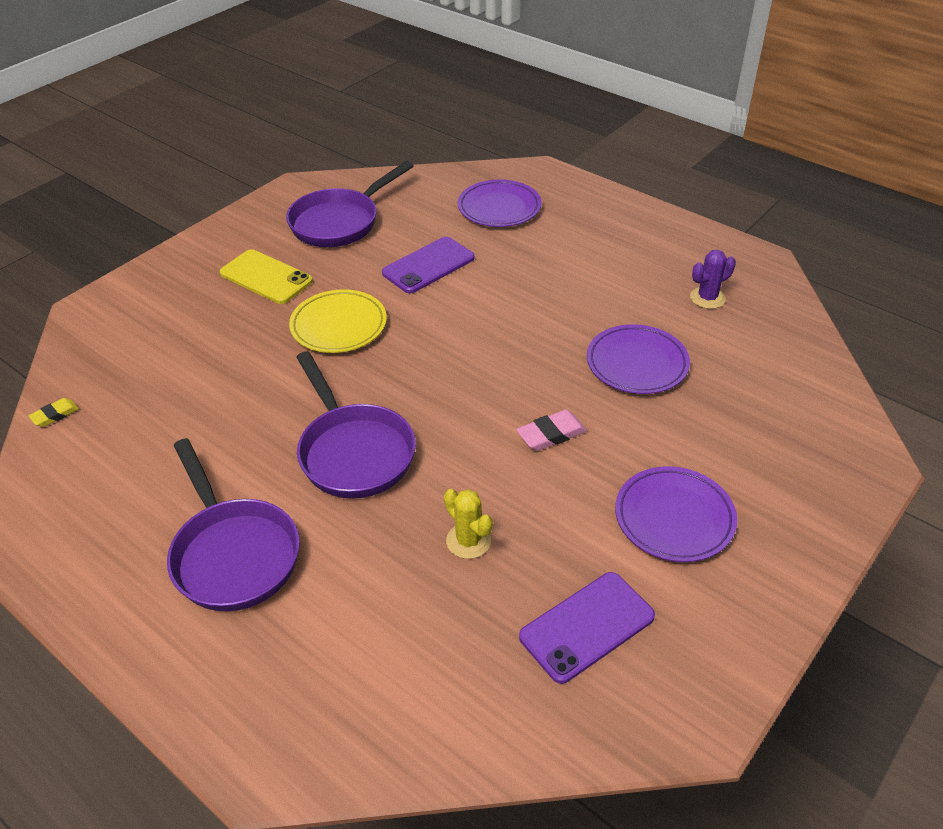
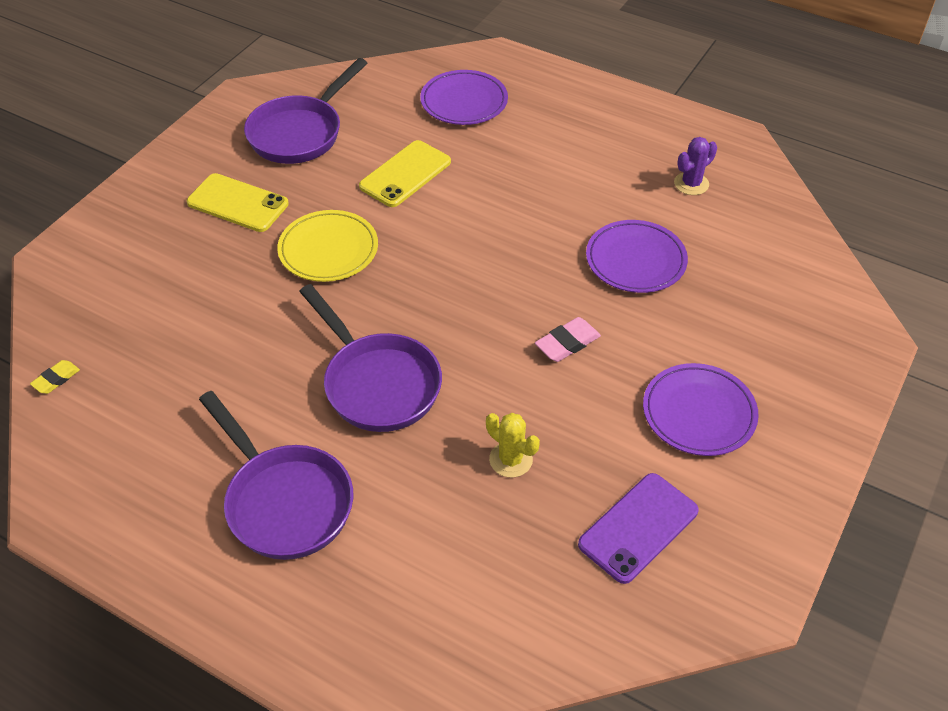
camera: 10 degrees left, 5 degrees up
(428, 265) = (405, 174): purple phone -> yellow phone

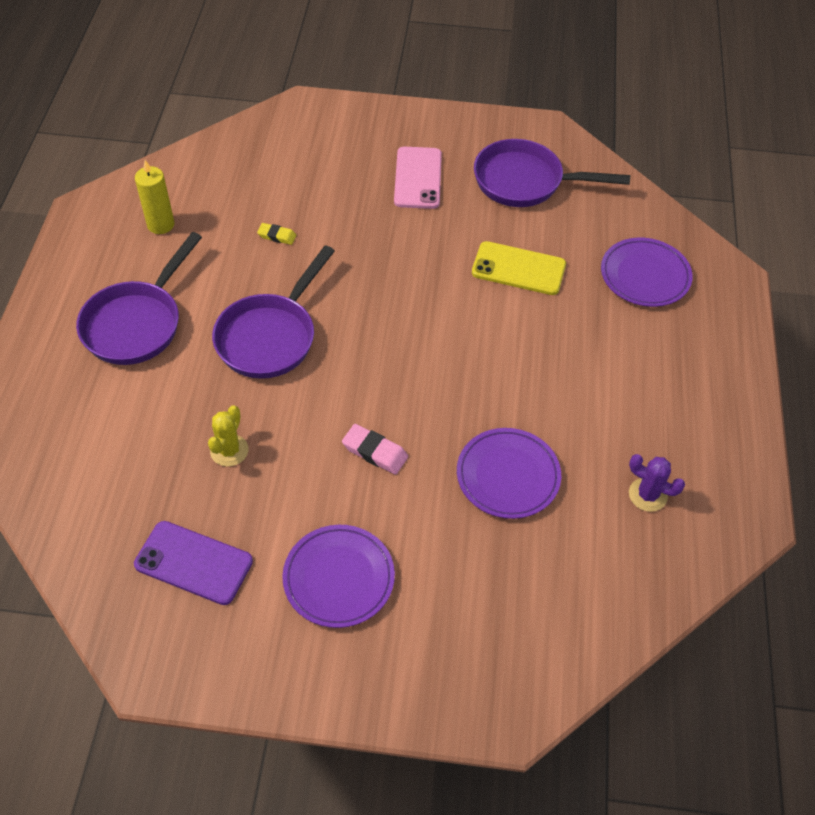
camera: 65 degrees right, 5 degrees up
(56, 379) = (194, 158): yellow eraser -> yellow eraser (277, 236)
(142, 439) = (160, 225): none -> yellow candle
(238, 203) = (418, 178): yellow phone -> pink phone
(328, 250) = (397, 253): yellow plate -> none

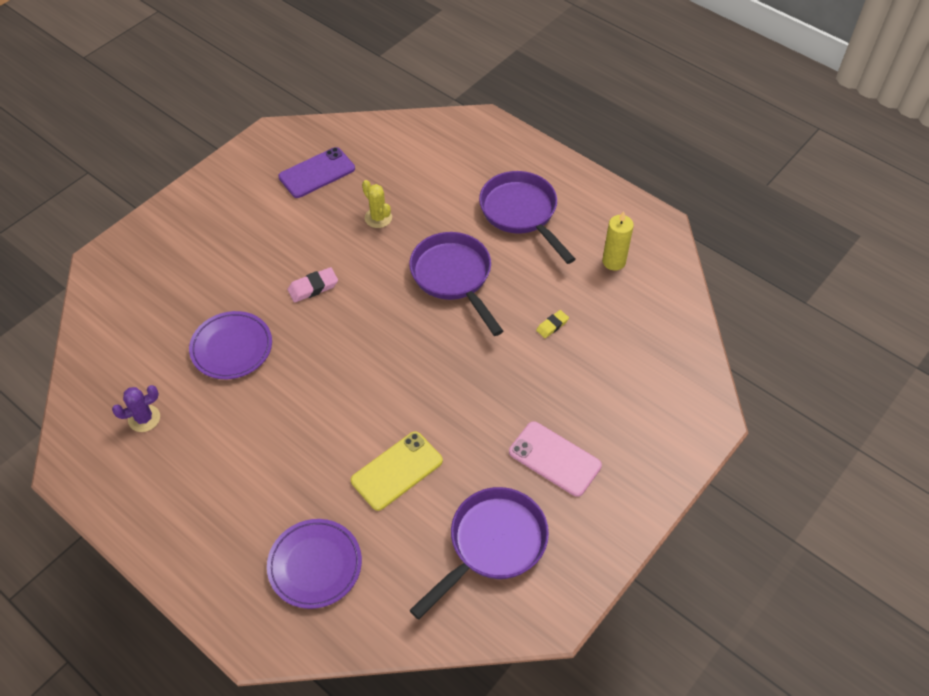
camera: 125 degrees right, 0 degrees up
(339, 578) = (247, 229): purple plate -> none

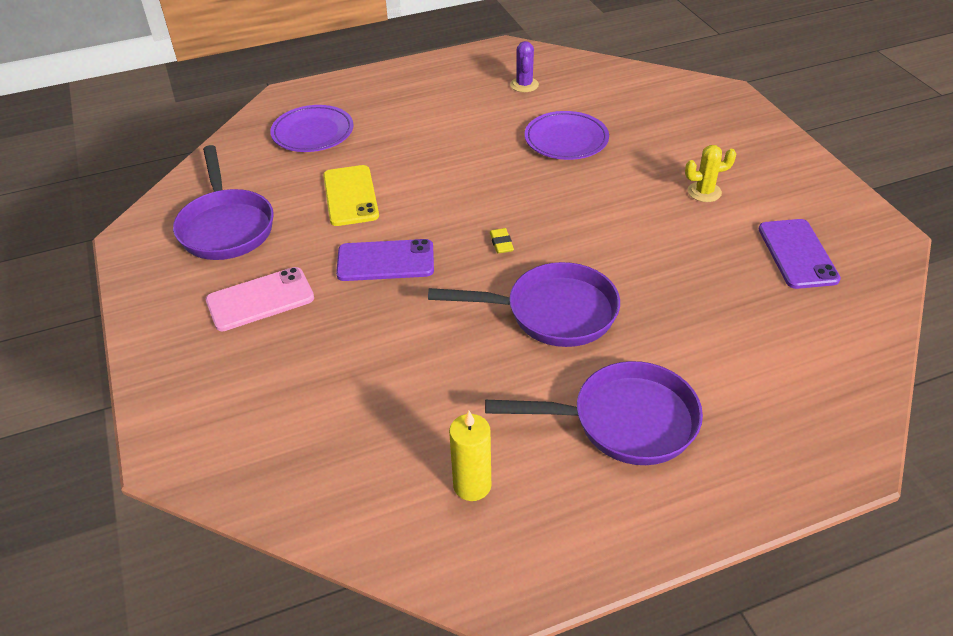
camera: 120 degrees right, 10 degrees down
(313, 287) = (609, 204): pink eraser -> none
(378, 218) = (690, 281): yellow cactus -> yellow cactus (704, 192)
(462, 399) = (385, 261): none -> purple phone
(552, 326) = (418, 370): yellow eraser -> yellow eraser (501, 243)

